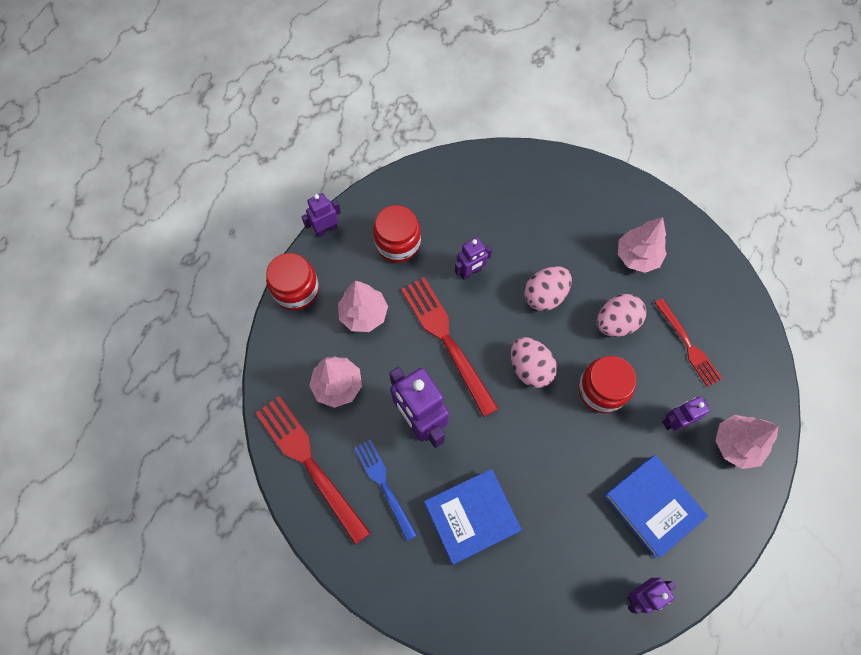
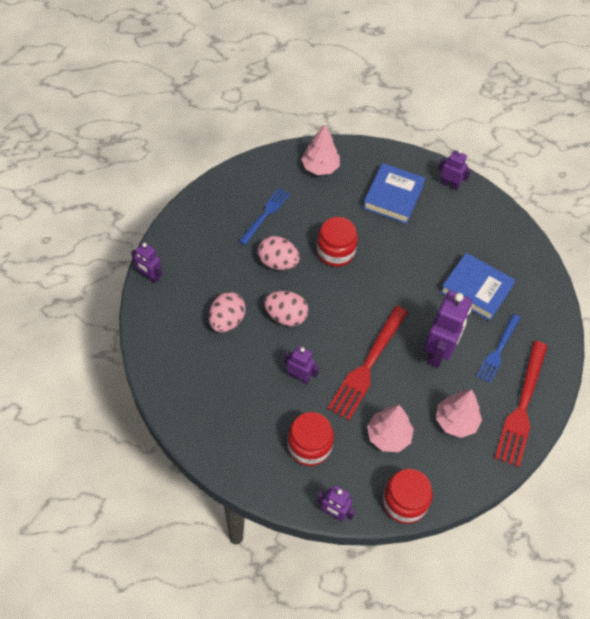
camera: 125 degrees left, 10 degrees down
(530, 368) = (350, 301): pink egg -> pink egg (226, 321)
(637, 256) = (211, 270): pink tree -> none
(674, 421) = (328, 203): purple robot -> purple robot (149, 277)
(688, 345) = (265, 214): red fork -> blue fork

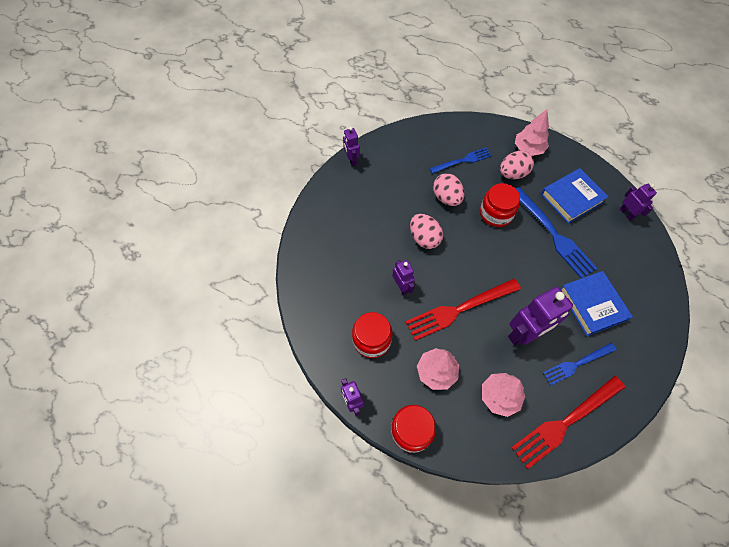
camera: 40 degrees right, 5 degrees up
(226, 321) = (380, 217): pink egg -> pink egg (512, 174)
(401, 242) = (554, 235): none -> blue fork

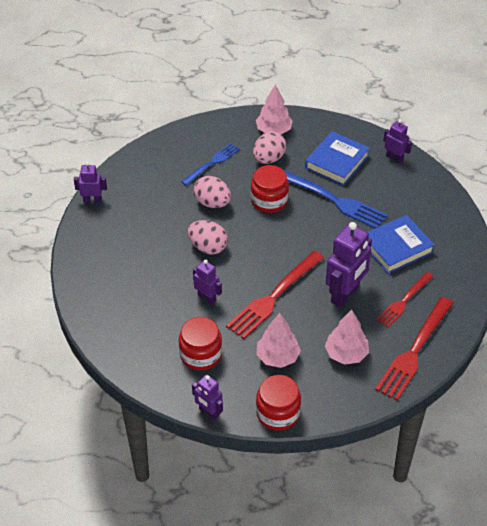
camera: 25 degrees left, 15 degrees down
(351, 160) = (92, 200): purple robot -> purple robot turned 135 degrees clockwise
(576, 364) = (404, 301): blue fork -> red fork
(592, 305) = (396, 247): blue book -> blue book turned 75 degrees counterclockwise

